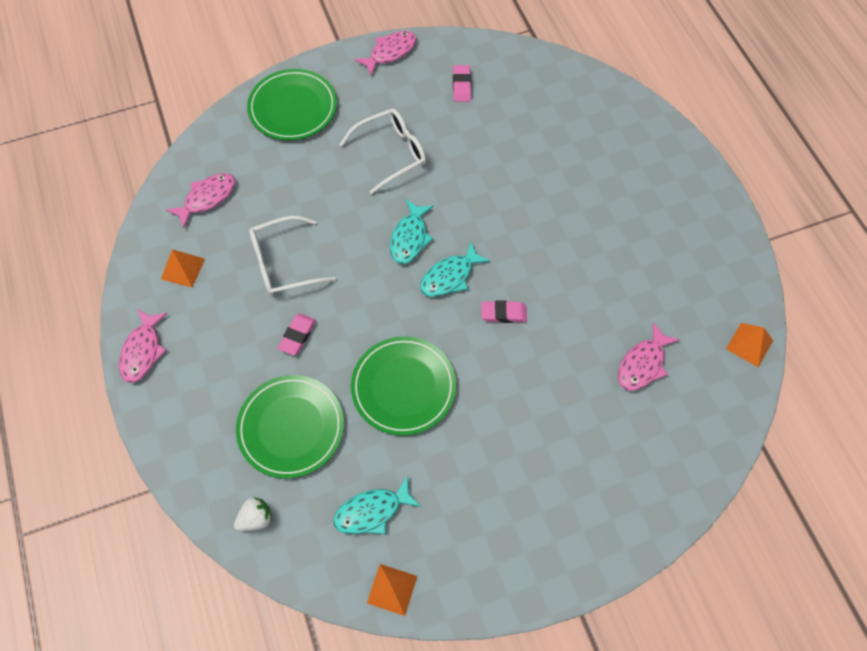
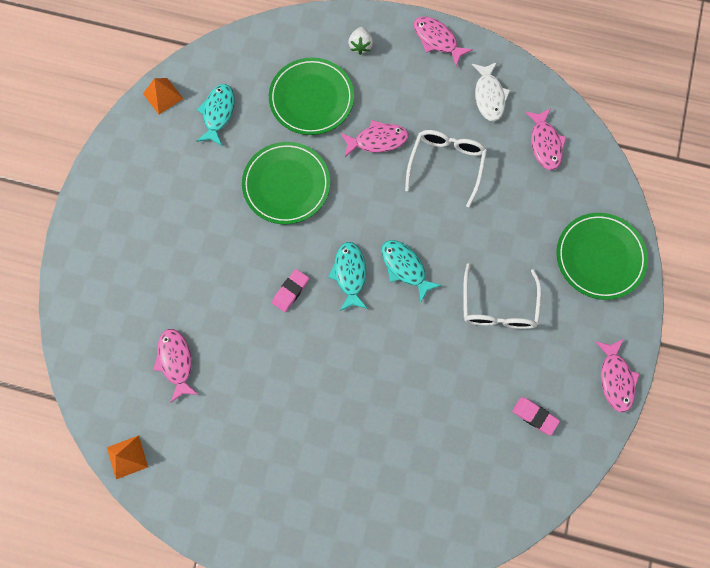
camera: 125 degrees right, 10 degrees up
(183, 269) = (489, 96): orange pyramid -> white fish
(256, 519) = (266, 46): white strawberry -> white strawberry (360, 46)
(297, 336) = (377, 140): pink eraser -> pink fish

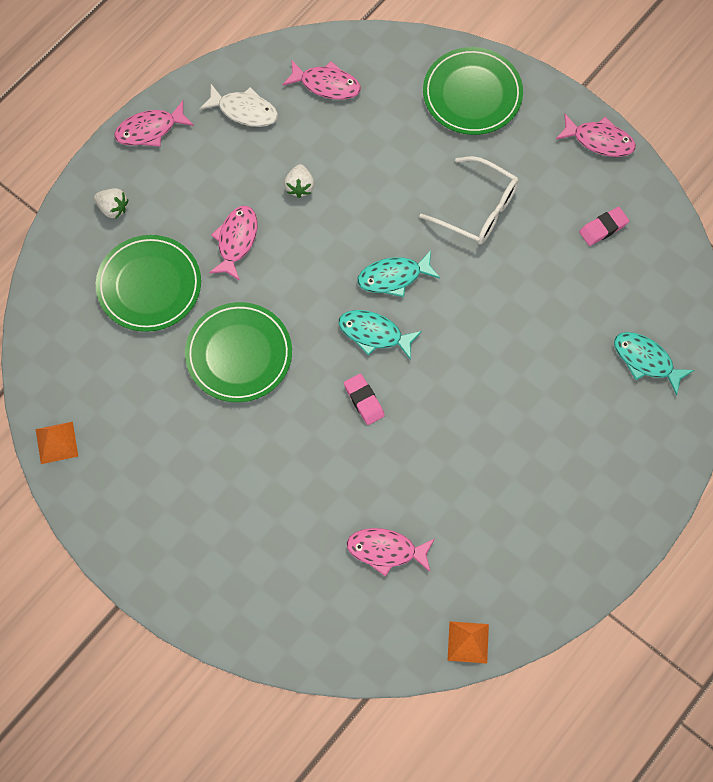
camera: 65 degrees left, 5 degrees down
(218, 113) = (113, 391): turquoise fish -> turquoise fish (646, 360)
(446, 164) = (299, 187): white glasses -> white strawberry

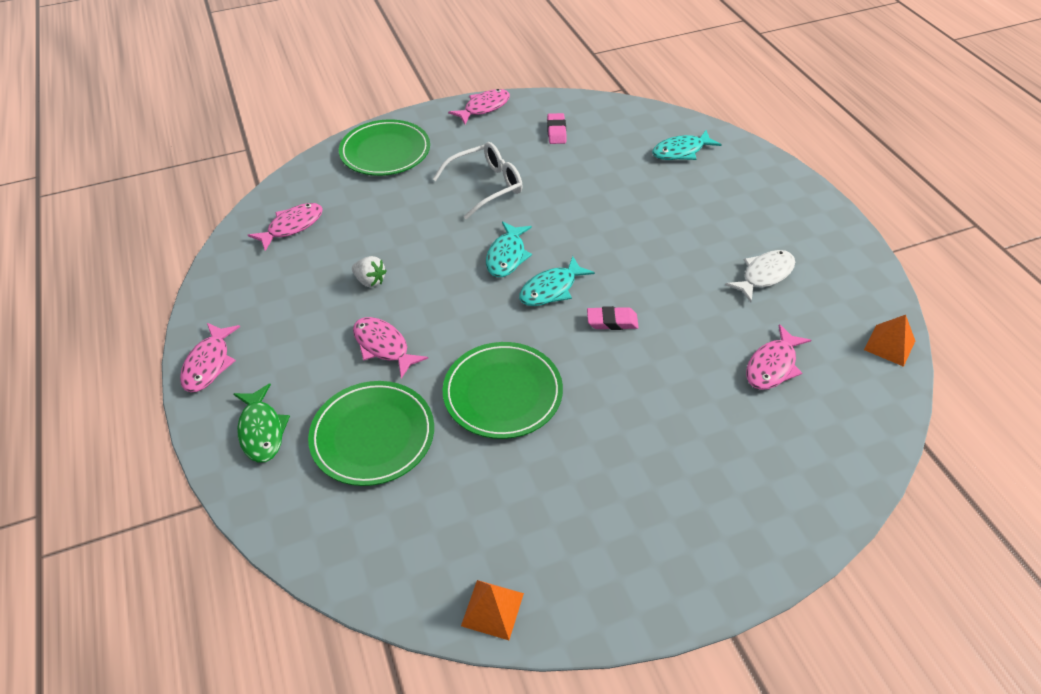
camera: 60 degrees left, 20 degrees down
(113, 208) = (262, 430): white strawberry -> green fish
(244, 110) = (261, 287): white fish -> white fish (764, 275)

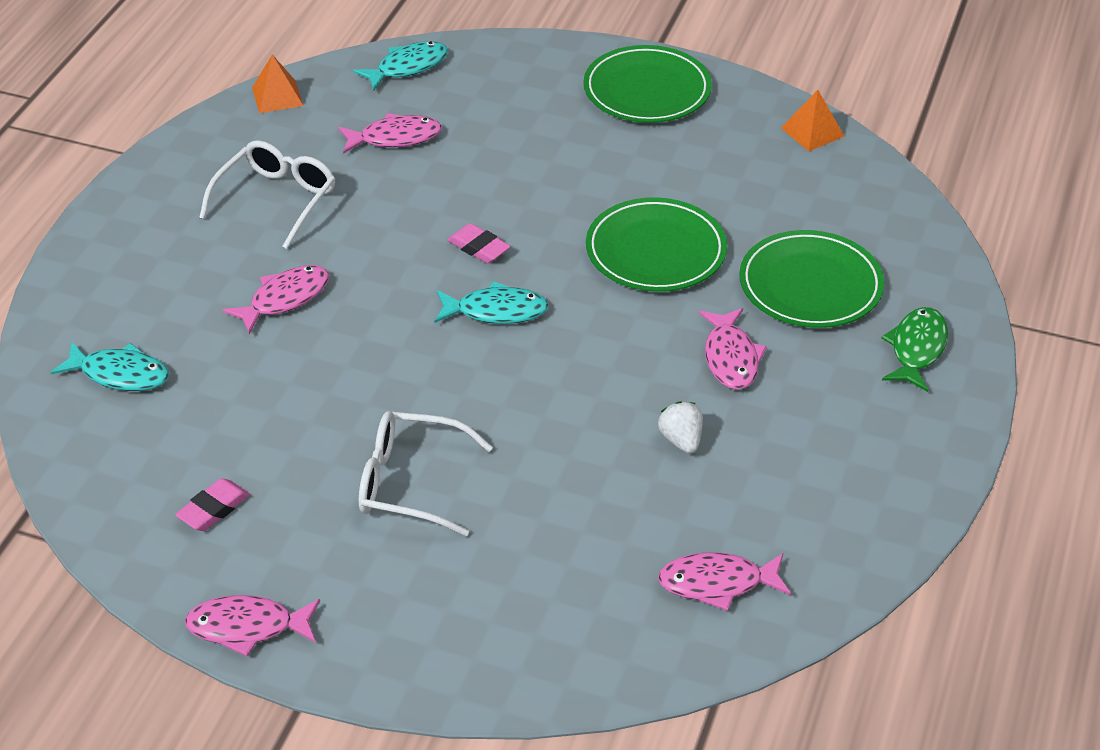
camera: 140 degrees left, 5 degrees down
(209, 364) = (936, 450): pink fish -> pink fish (285, 299)
(385, 152) = (478, 637): green plate -> green plate (647, 90)
(507, 256) = (497, 374): turquoise fish -> turquoise fish (408, 67)
(764, 275) = (276, 200): white fish -> white glasses

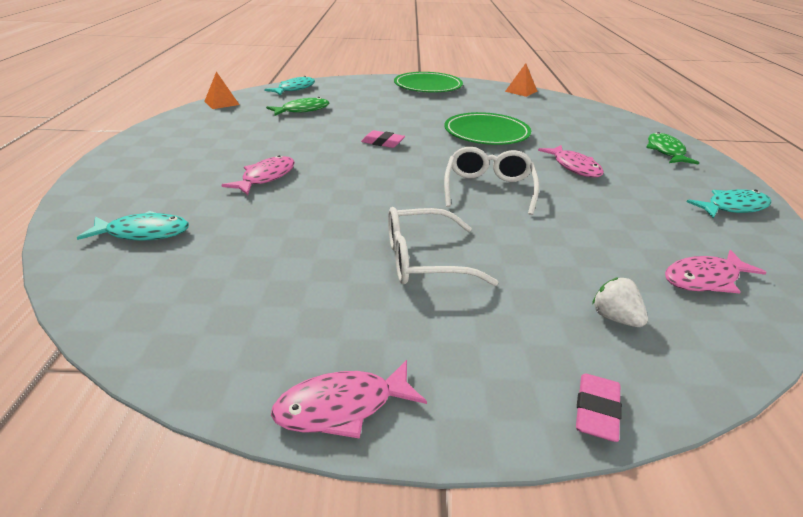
camera: 20 degrees left, 10 degrees down
(213, 509) = (261, 309): pink eraser -> pink eraser (596, 411)
(276, 200) = (239, 138): white glasses -> white glasses (488, 189)
(395, 138) = (302, 110): pink fish -> green fish
(496, 311) = (415, 166): turquoise fish -> turquoise fish (733, 207)
(681, 440) = (588, 206): white strawberry -> white strawberry (615, 318)
(810, 285) = (582, 136): green plate -> none

